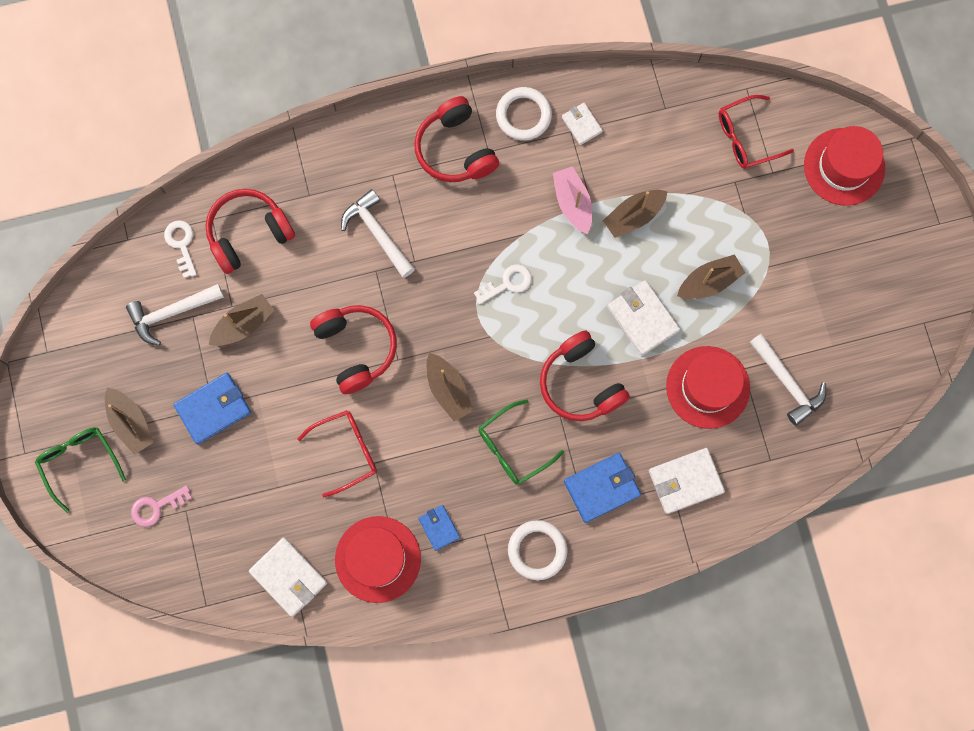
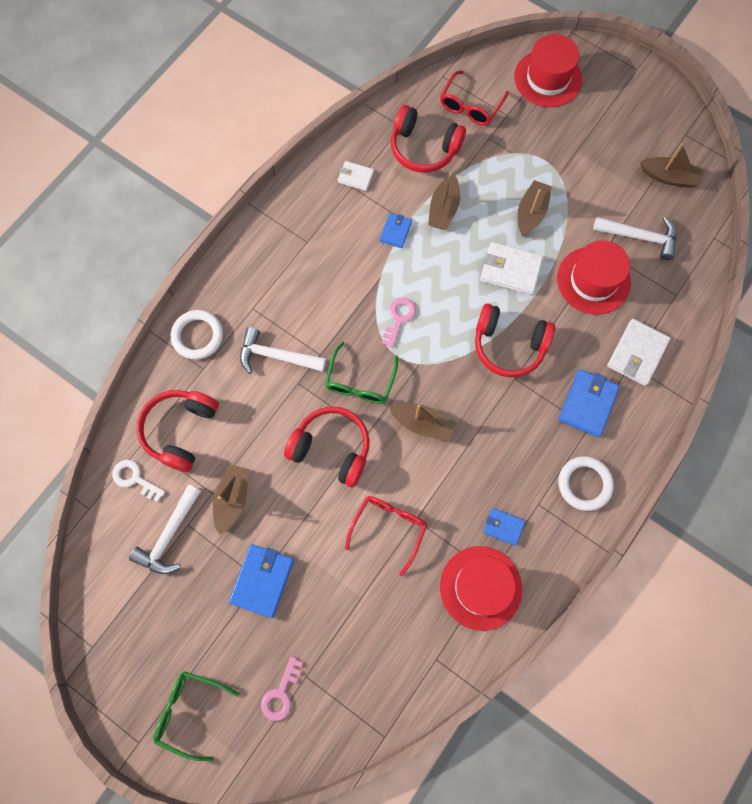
camera: 40 degrees left, 5 degrees down
(130, 423) = (206, 645): brown boat -> brown boat (668, 177)
(289, 577) = (428, 658): white wallet -> none
(455, 149) = (283, 257): red headphones -> red headphones (424, 148)
(508, 283) = (399, 318): white key -> pink key
(513, 447) = (503, 426): green glasses -> green glasses (360, 381)
(523, 115) = (310, 200): white ring -> white ring (197, 336)
(572, 203) = (395, 231): pink boat -> blue wallet

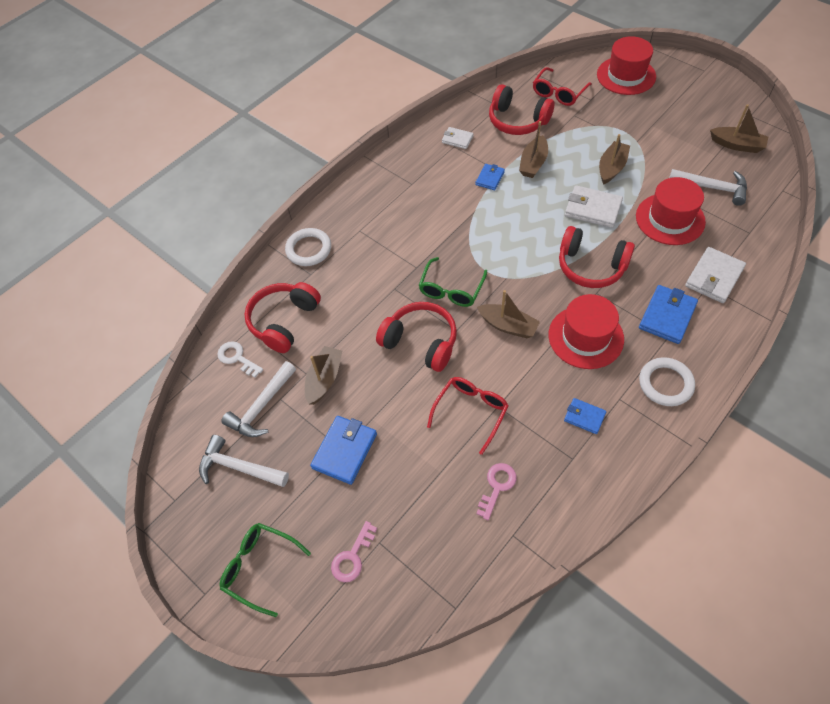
camera: 10 degrees right, 15 degrees down
(277, 356) = (377, 267): white hammer -> white hammer (239, 467)
(399, 318) = (490, 242): pink key -> pink key (497, 486)
(480, 587) = (560, 470): red hat -> red hat (585, 337)

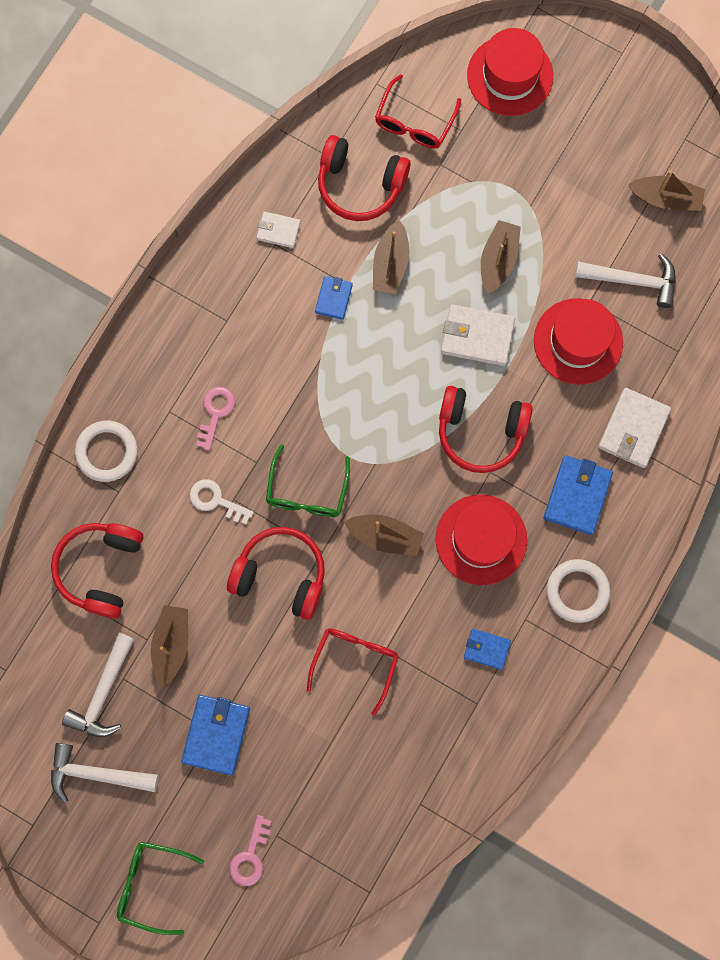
camera: 15 degrees left, 20 degrees up
(237, 358) = (54, 630): white key -> white key (215, 500)
(497, 486) = (396, 750): pink key -> pink key (215, 412)

